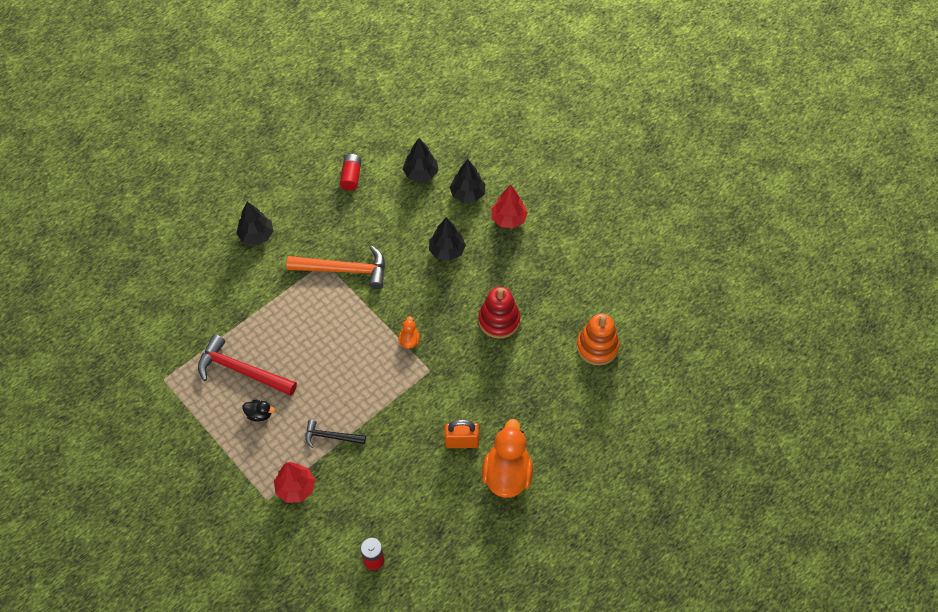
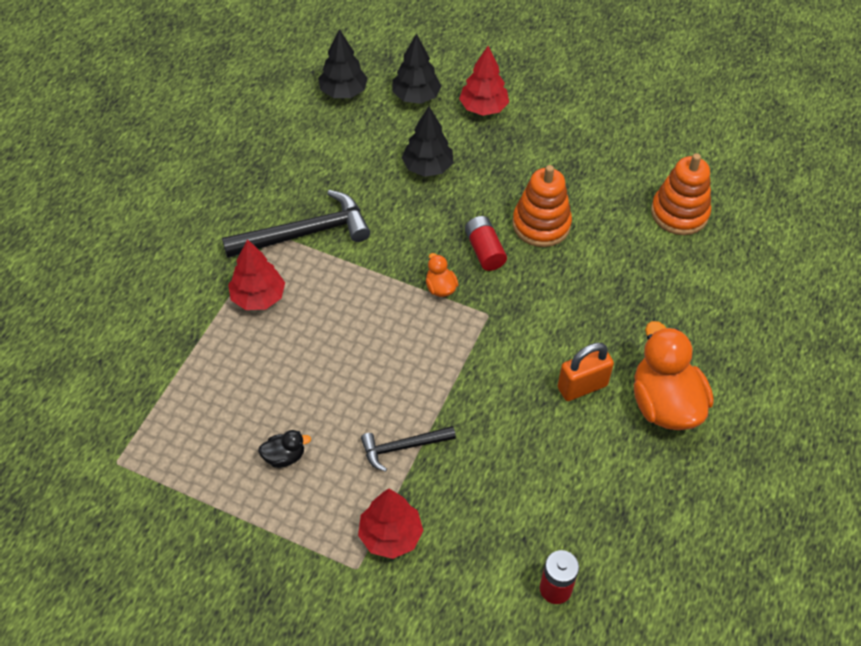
camera: 25 degrees left, 5 degrees down
(242, 371) = (228, 408): red hammer -> none
(256, 235) = (160, 231): black tree -> none
(294, 304) = (258, 297): none -> red tree
(344, 270) = (305, 233): orange hammer -> black hammer
(351, 177) = (254, 123): red battery -> red battery (484, 251)
(499, 320) = (541, 224): red stacking toy -> orange stacking toy

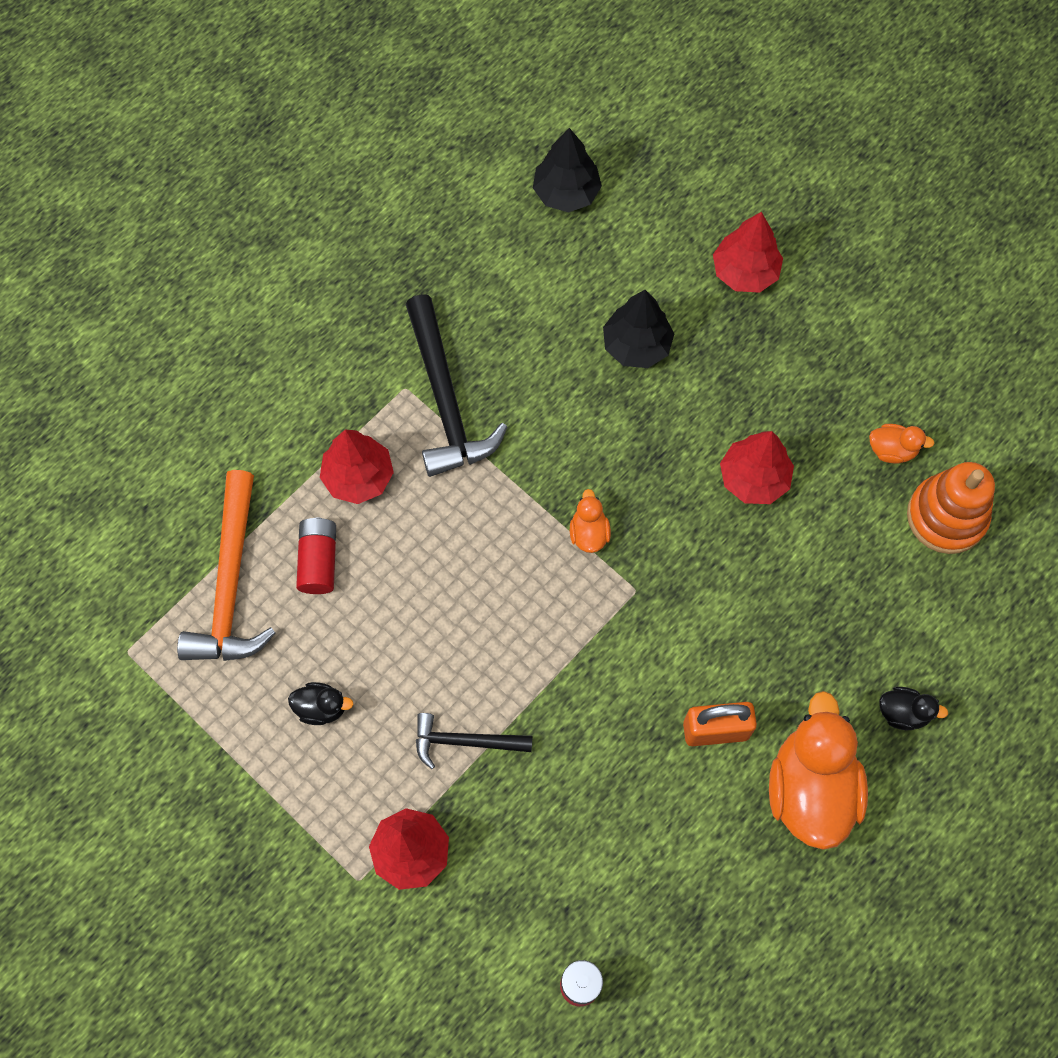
camera: 20 degrees right, 15 degrees up
(184, 393) = (230, 584): none -> orange hammer
(305, 233) = (445, 400): black hammer -> black hammer turned 75 degrees clockwise
(416, 97) = (660, 228): black tree -> none
(484, 251) = (665, 495): red battery -> red battery (318, 561)
(541, 224) = (753, 478): orange stacking toy -> red tree
(626, 184) = (892, 450): none -> orange duck
(706, 338) = (903, 713): none -> black duck

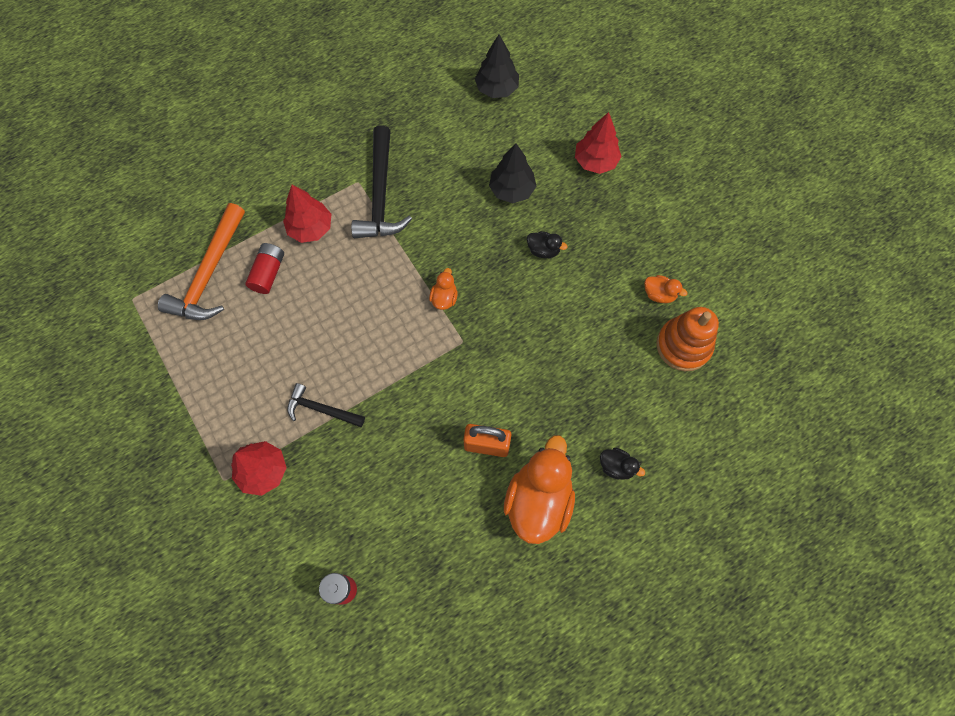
camera: 15 degrees right, 0 degrees up
(321, 708) = (238, 364): black duck -> black duck (543, 250)
(753, 478) = (562, 290): red tree -> none

